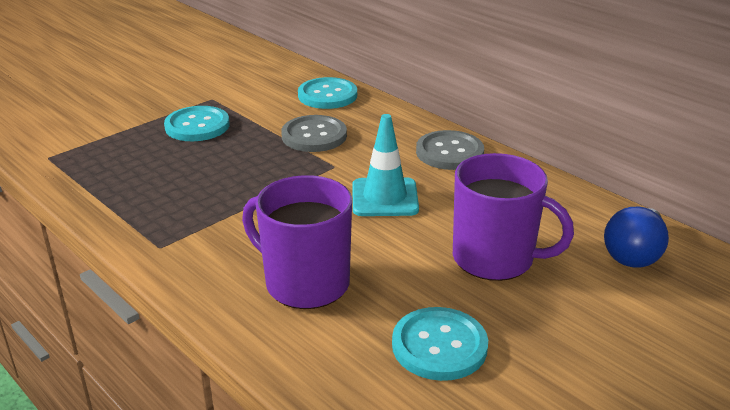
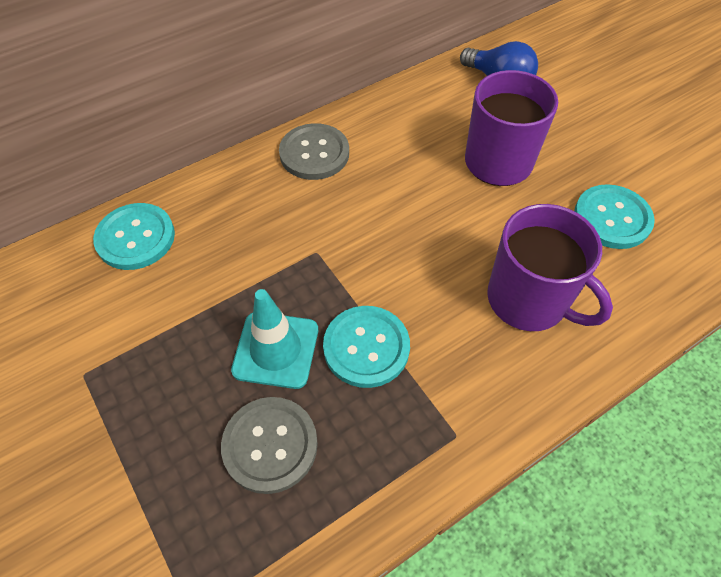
camera: 80 degrees left, 25 degrees up
(197, 126) = (164, 394): turquoise button -> turquoise button (366, 347)
(305, 283) = (529, 300): purple mug -> purple mug turned 90 degrees counterclockwise
(314, 136) = (239, 263): grey button -> grey button (270, 445)
(384, 198) = (390, 218): turquoise traffic cone -> turquoise traffic cone (276, 350)

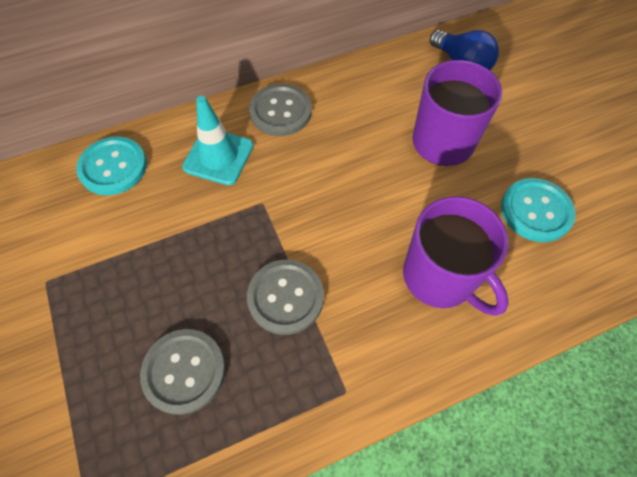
camera: 10 degrees right, 5 degrees up
(276, 350) = (208, 286): turquoise traffic cone -> turquoise traffic cone (218, 156)
(366, 347) = (285, 297): turquoise button -> grey button

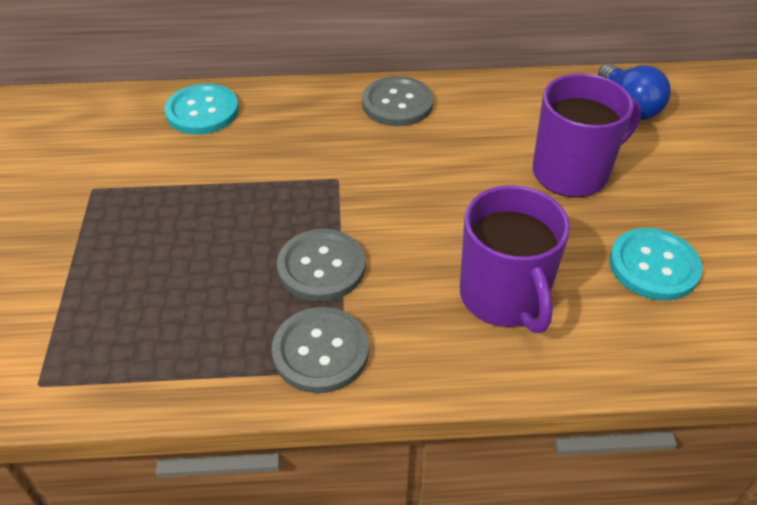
camera: 20 degrees right, 15 degrees down
(184, 371) = (186, 300): grey button -> grey button (321, 351)
(218, 156) = (312, 127): turquoise traffic cone -> none

